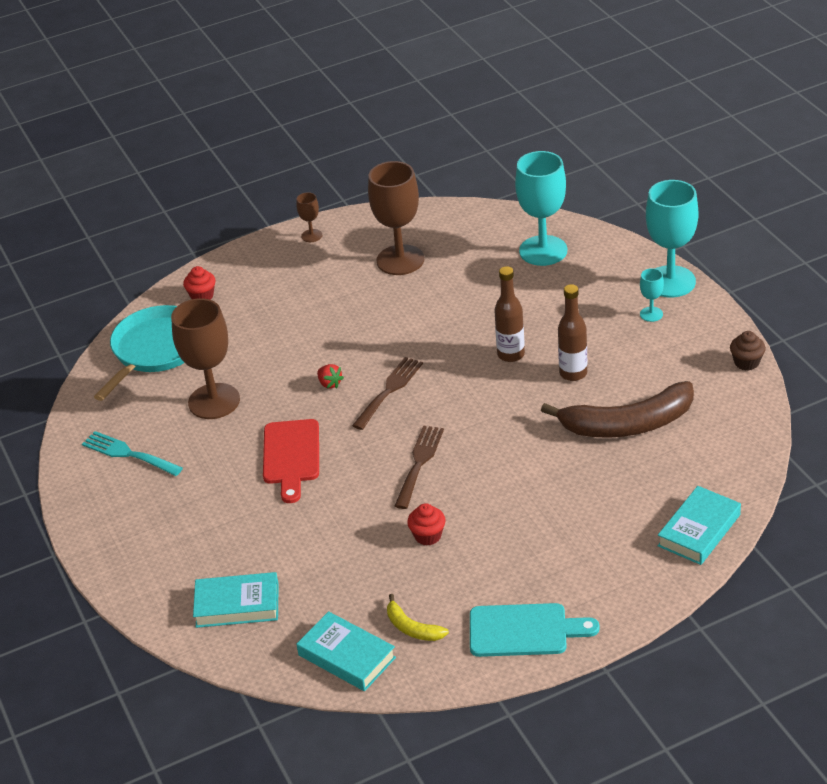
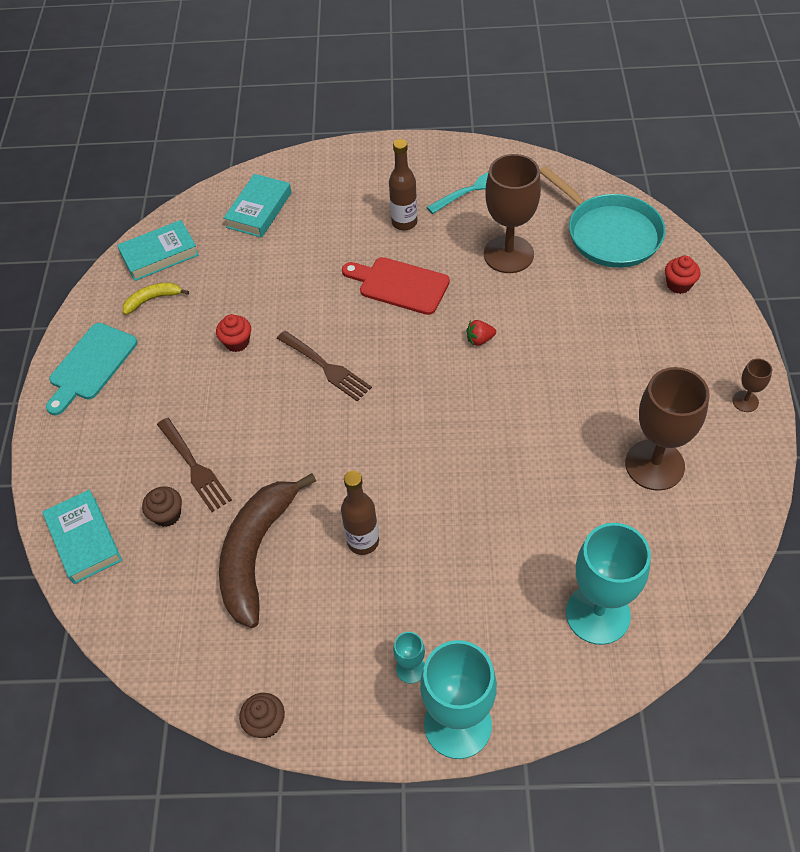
camera: 115 degrees right, 15 degrees up
(389, 390) = (440, 380): brown fork -> brown fork (195, 467)
(511, 354) = (428, 499): brown bottle -> brown bottle (404, 222)
(636, 491) = (167, 515): none -> brown cupcake

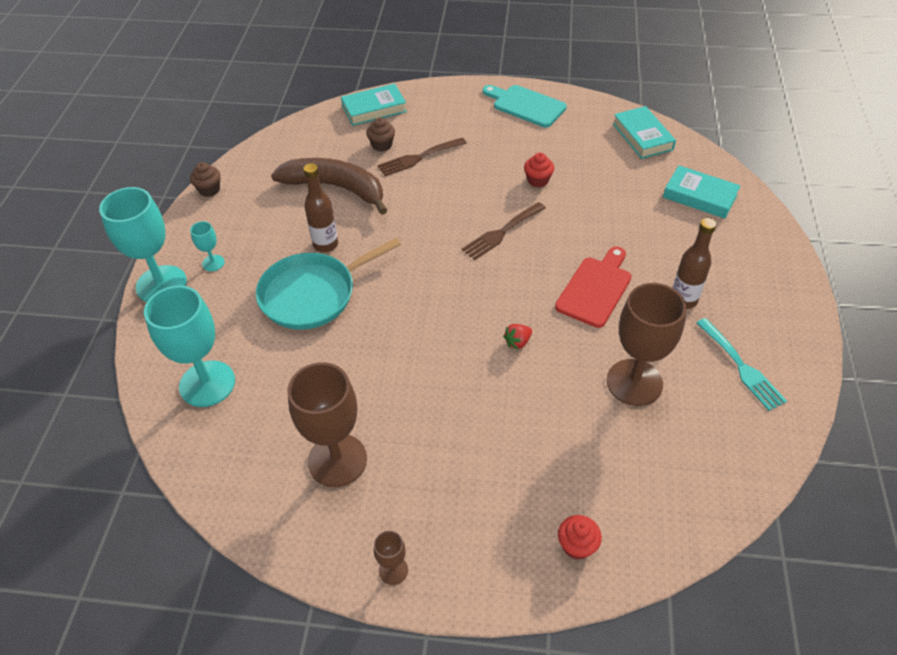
camera: 95 degrees right, 5 degrees down
(153, 299) = (590, 134): yellow banana -> none
(479, 340) = (517, 342): red strawberry -> red strawberry turned 120 degrees counterclockwise
(609, 233) = (666, 488): turquoise pan -> turquoise pan (313, 294)

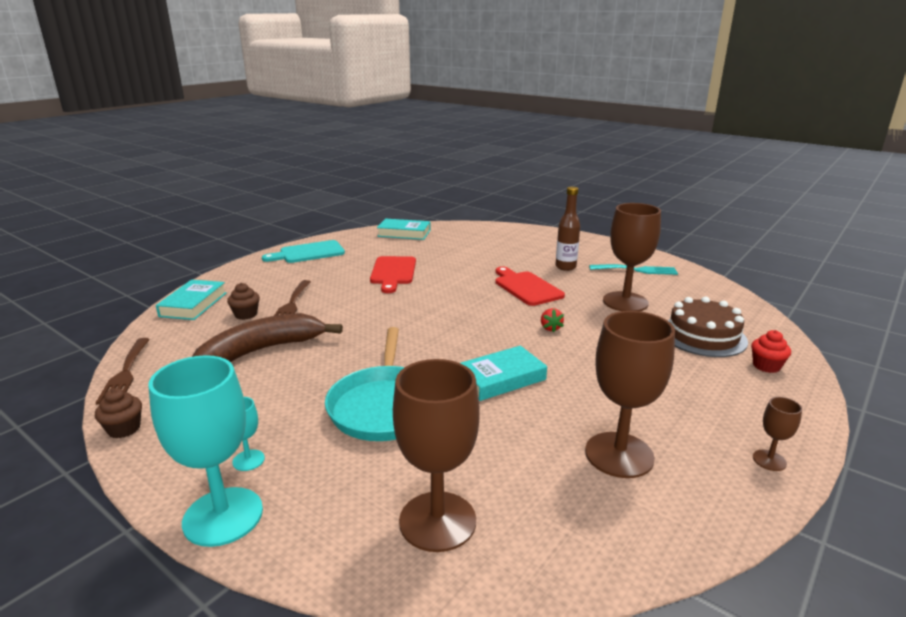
camera: 60 degrees left, 25 degrees down
(207, 384) = (437, 521): turquoise goblet -> brown goblet
(325, 244) = (328, 379): brown bottle -> none
(501, 233) = (428, 300): brown fork -> brown fork (125, 373)
(538, 180) = (393, 272): red cupcake -> red cutting board
(605, 474) = (703, 336): none -> brown cake
(699, 196) = (481, 237): turquoise book -> turquoise book (501, 378)

